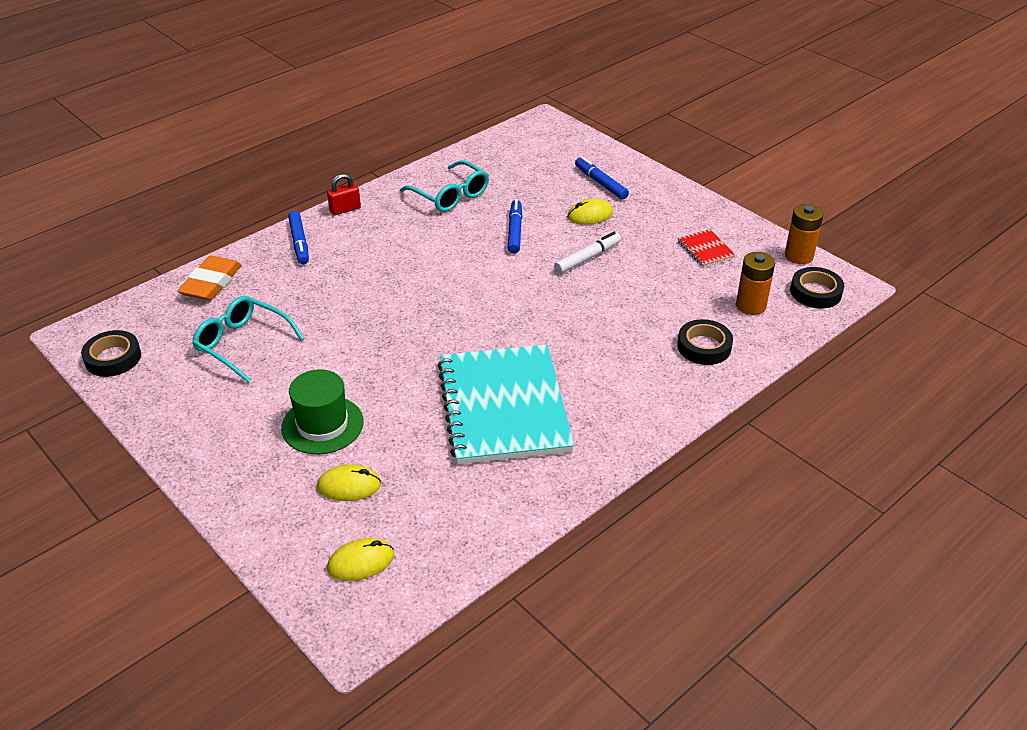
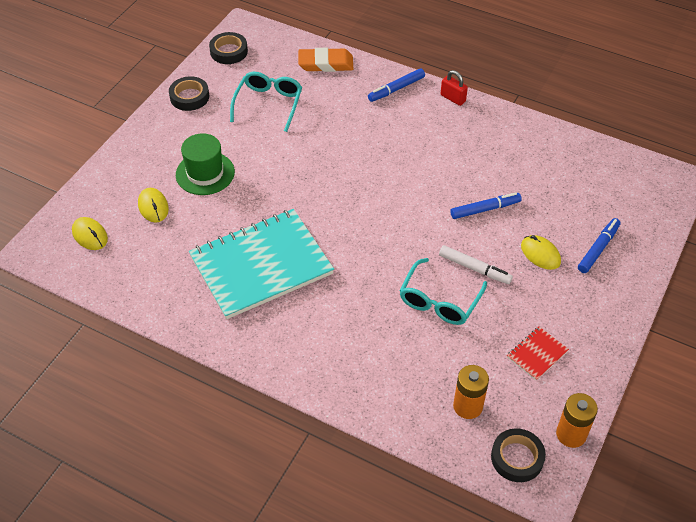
camera: 70 degrees right, 10 degrees up
(450, 195) = (511, 153): turquoise glasses -> turquoise glasses (439, 301)
(704, 347) = (390, 380): black tape -> black tape (189, 97)

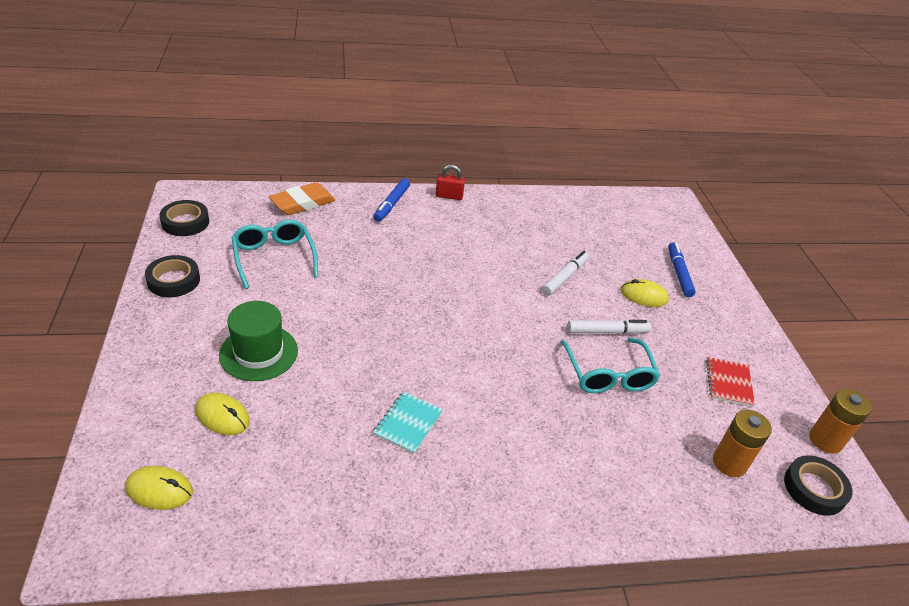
camera: 40 degrees left, 10 degrees down
(261, 265) = (408, 423): turquoise notebook -> turquoise notebook, size x0.40
(485, 209) = (565, 277): blue marker -> white marker

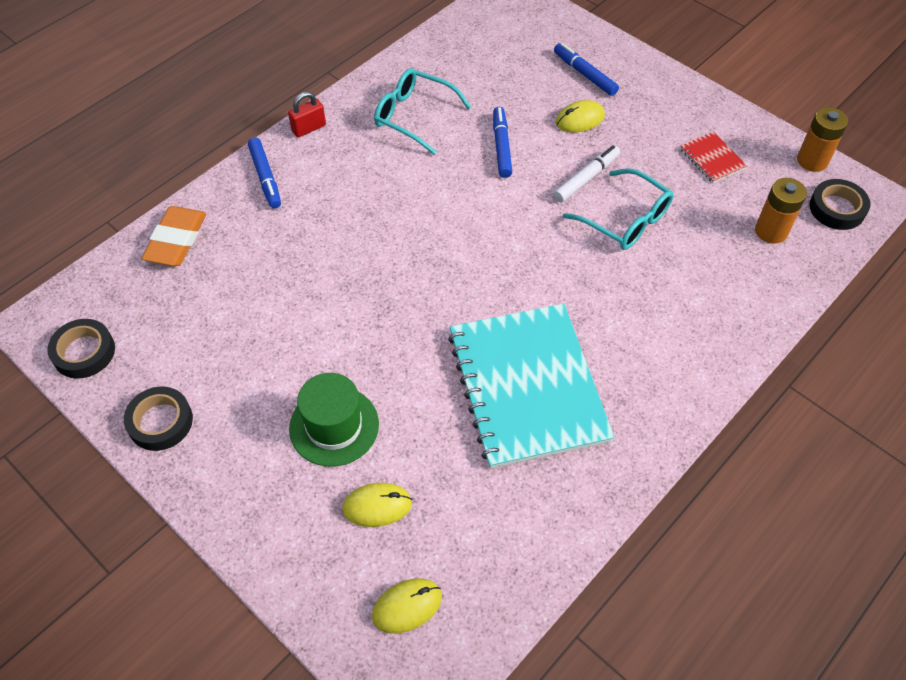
camera: 35 degrees left, 15 degrees up
(274, 257) = (226, 322): turquoise glasses -> turquoise glasses (414, 116)
(408, 423) = (527, 386): turquoise notebook -> turquoise notebook, size x2.50
(565, 277) = (501, 146): white marker -> blue marker

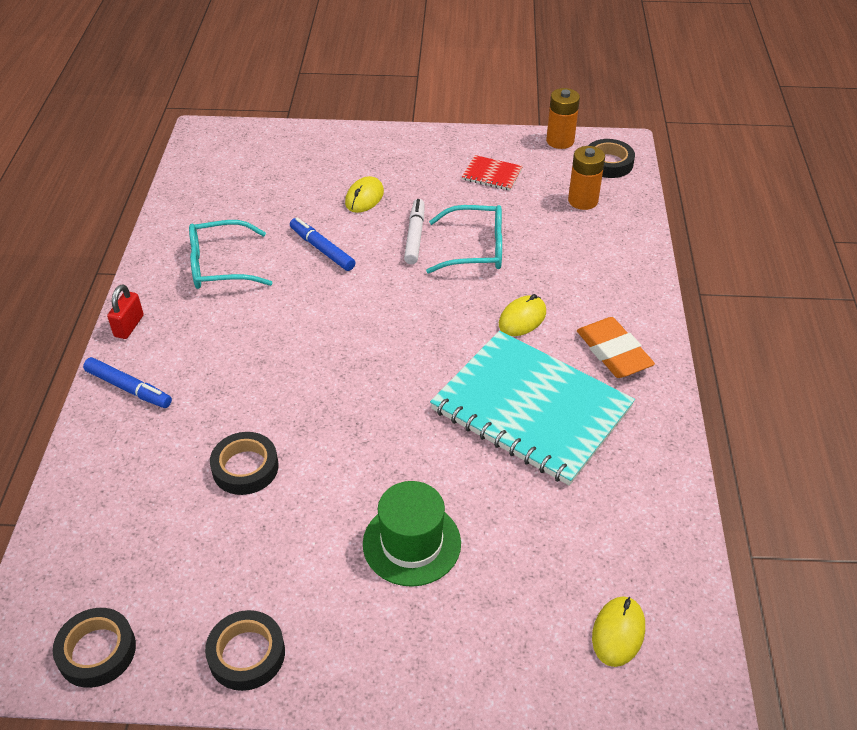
camera: 40 degrees left, 10 degrees down
(176, 240) = (92, 492): orange eraser -> orange eraser (613, 352)
(282, 289) = (245, 468): none -> black tape
(377, 506) = (514, 577): yellow mouse -> yellow mouse (522, 318)
(584, 74) = (333, 164): blue marker -> none

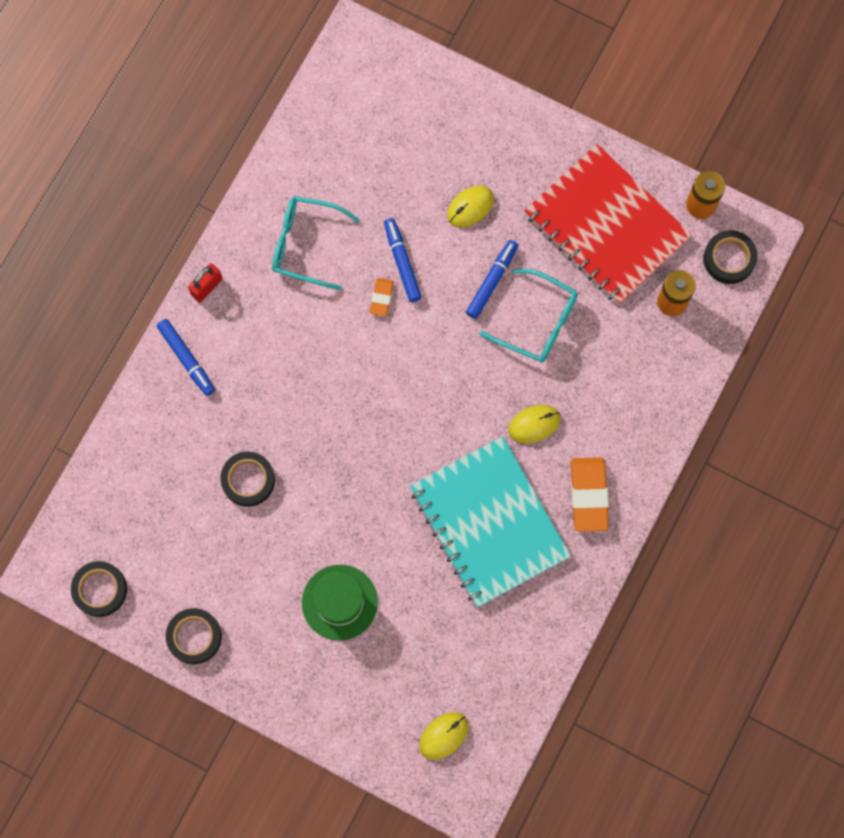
camera: 25 degrees right, 30 degrees up
(316, 278) = (381, 298): none -> orange eraser
(415, 236) = (492, 281): white marker -> blue marker
(492, 174) = (606, 226): red notebook -> red notebook, size x2.50

